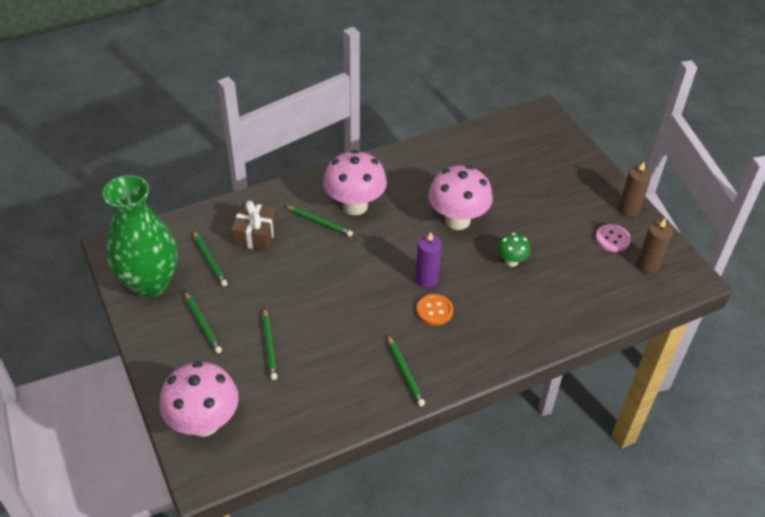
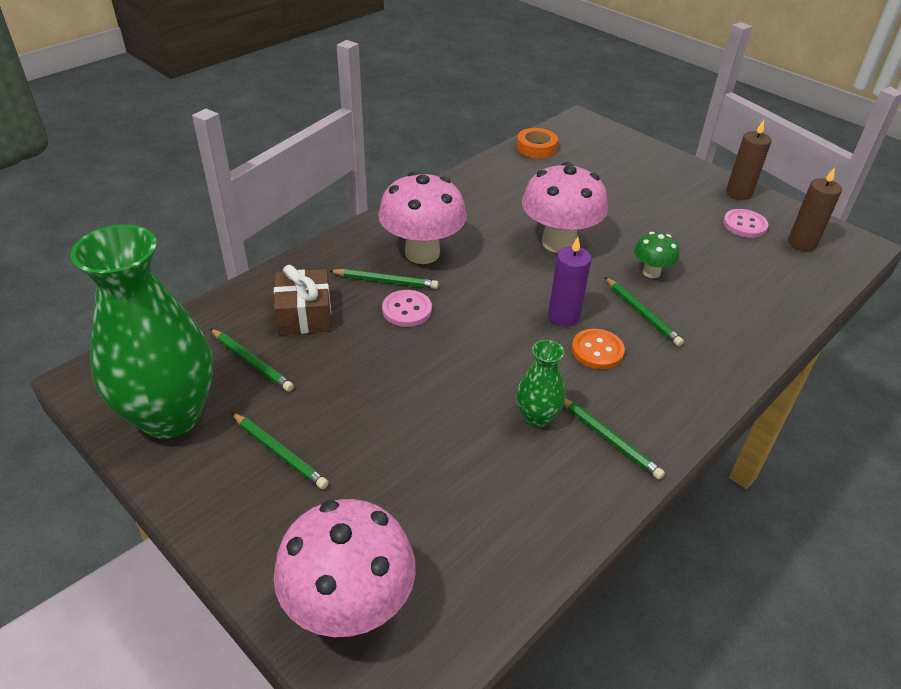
camera: 20 degrees left, 5 degrees down
(269, 346) = (397, 456): green pencil -> green pencil (642, 314)
(323, 248) = (407, 310): none -> pink button
(367, 345) = (537, 417): none -> green vase
(490, 131) = (536, 148): none -> orange tape

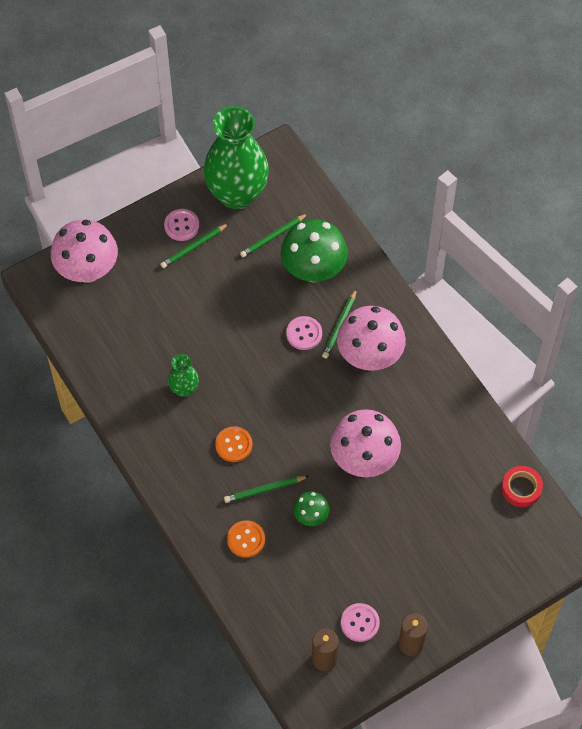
camera: 105 degrees right, 20 degrees up
(236, 477) = (181, 226): none -> pink button
(304, 314) = (313, 270): brown gift -> green mushroom
(536, 148) = (521, 488): orange tape -> red tape
(563, 316) = (274, 434): purple candle -> none
(609, 439) = (156, 424): green pencil -> none
(716, 319) = (246, 539): none -> orange button

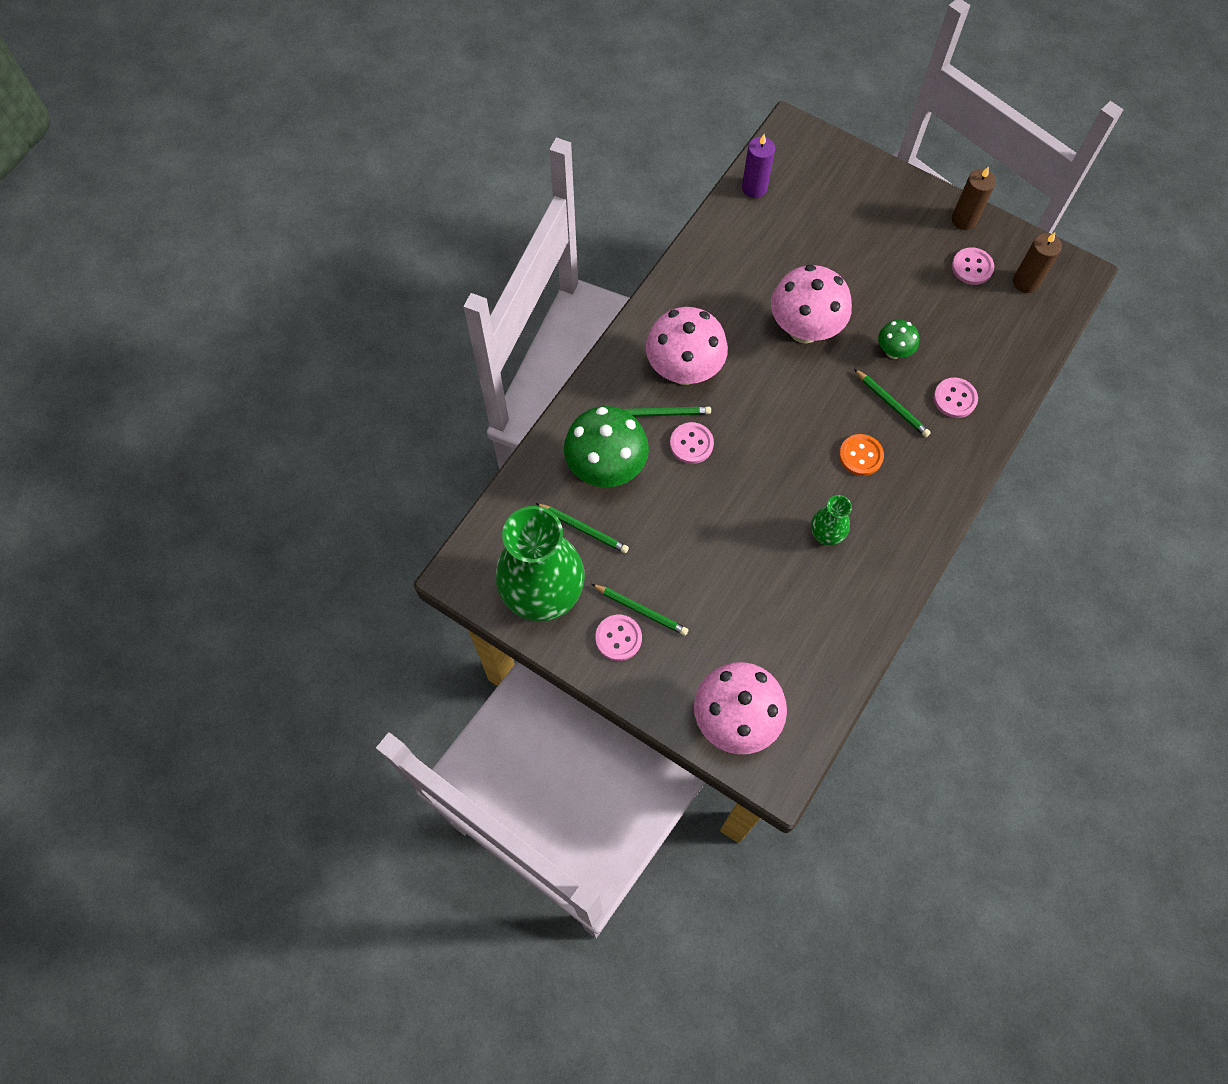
camera: 115 degrees left, 5 degrees up
(246, 539) = (955, 399): orange button -> pink button
(521, 488) = (754, 188): red tape -> purple candle

